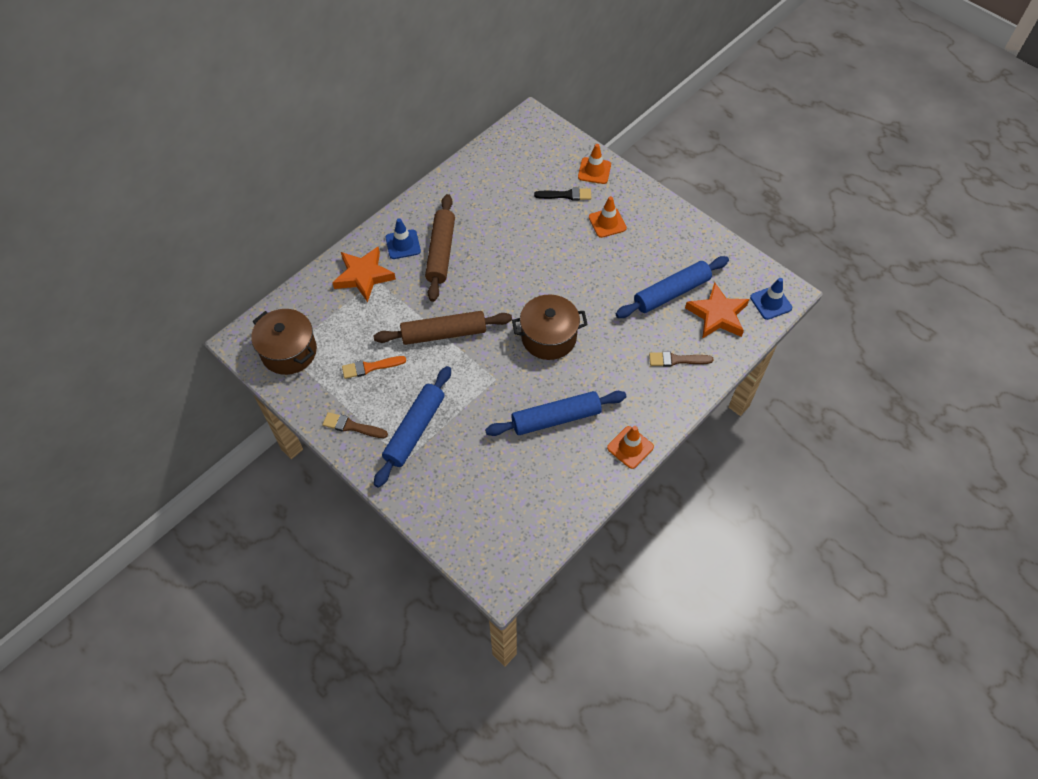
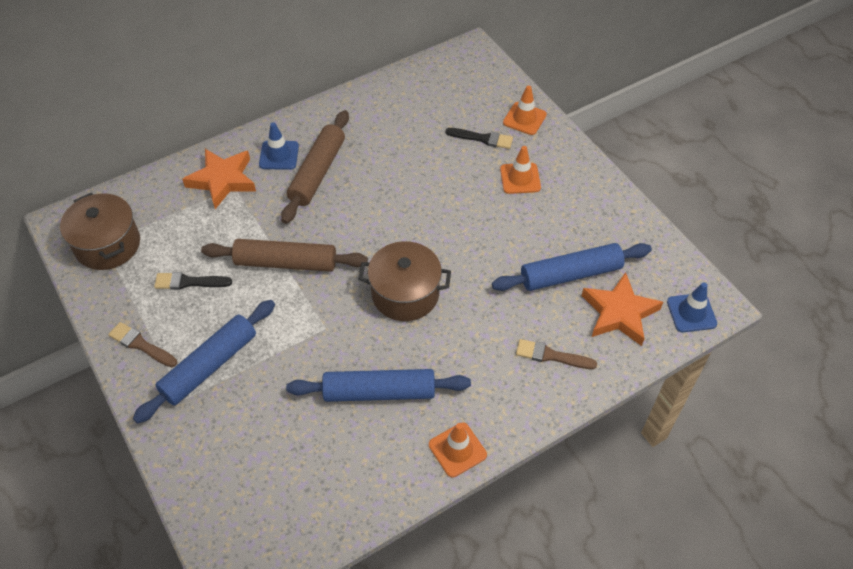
camera: 15 degrees right, 5 degrees down
(370, 367) = (189, 282): orange brush -> black brush

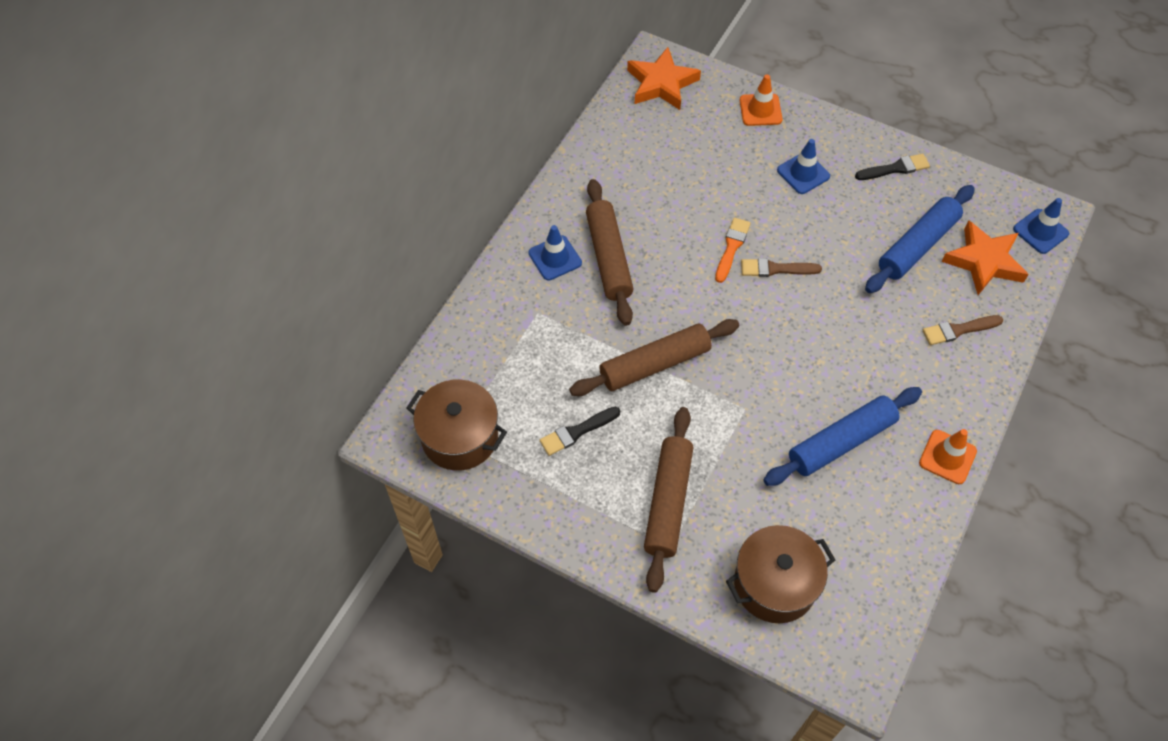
camera: 30 degrees left, 5 degrees up
(141, 345) = (584, 518): brown brush -> brown brush (775, 269)
(209, 366) = (668, 502): blue rolling pin -> brown rolling pin
(222, 180) = (520, 311): orange star -> orange star (661, 84)
(405, 294) = (790, 338): brown pot -> brown pot (774, 584)
(416, 207) = (731, 247): none -> orange brush
(482, 138) = (738, 148): black brush -> black brush (895, 168)
(520, 178) = (803, 173): orange traffic cone -> blue traffic cone

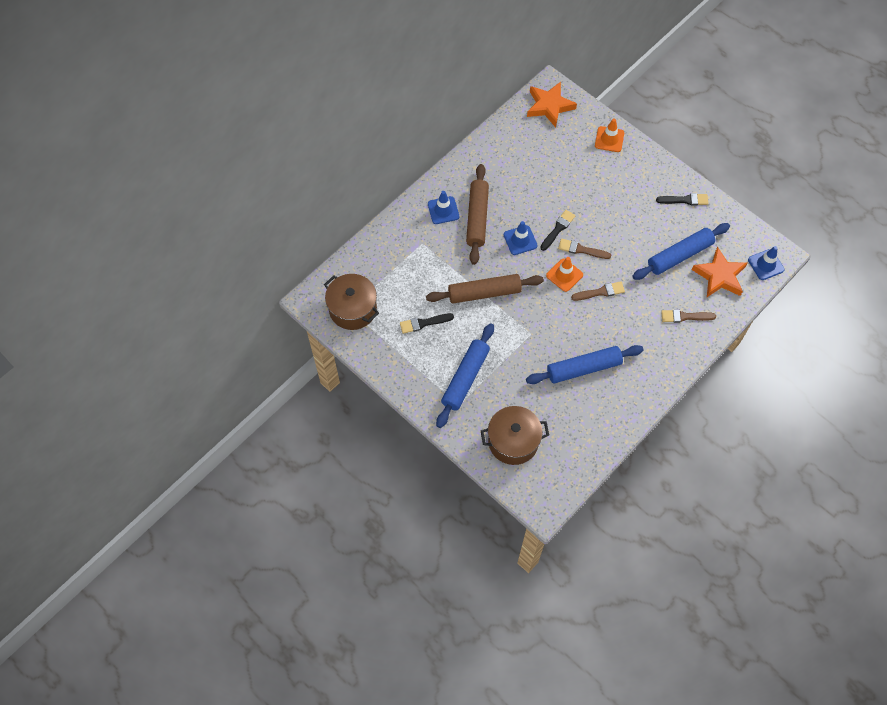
camera: 15 degrees right, 5 degrees up
(668, 502) = (465, 378): brown rolling pin -> blue rolling pin
(731, 247) = (558, 229): orange brush -> black brush
(803, 173) = (622, 189): blue traffic cone -> blue traffic cone (520, 240)
(825, 323) = (600, 292): none -> brown brush
(947, 457) = (646, 393): orange traffic cone -> orange traffic cone (564, 275)

